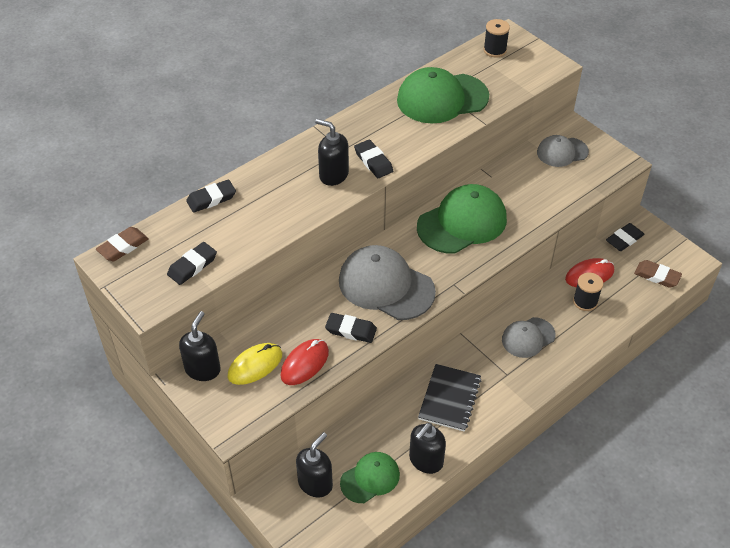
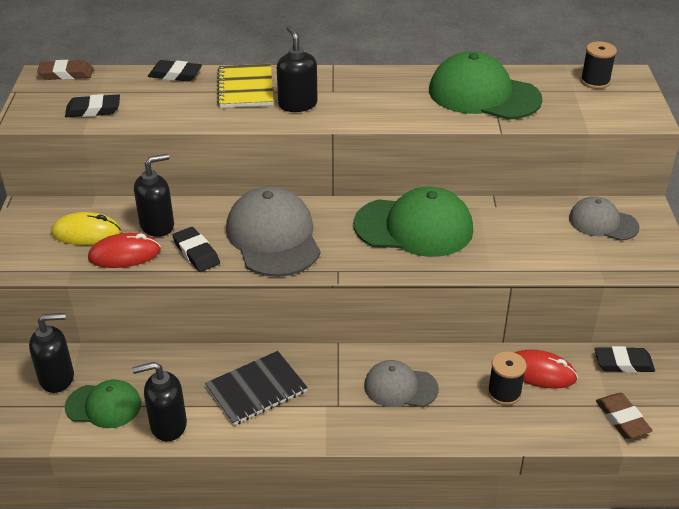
camera: 40 degrees right, 10 degrees down
(203, 369) = (46, 212): black soap dispenser -> black soap dispenser (157, 226)
(279, 181) = (246, 88): none -> yellow notebook
(373, 161) = (347, 111): black eraser -> none

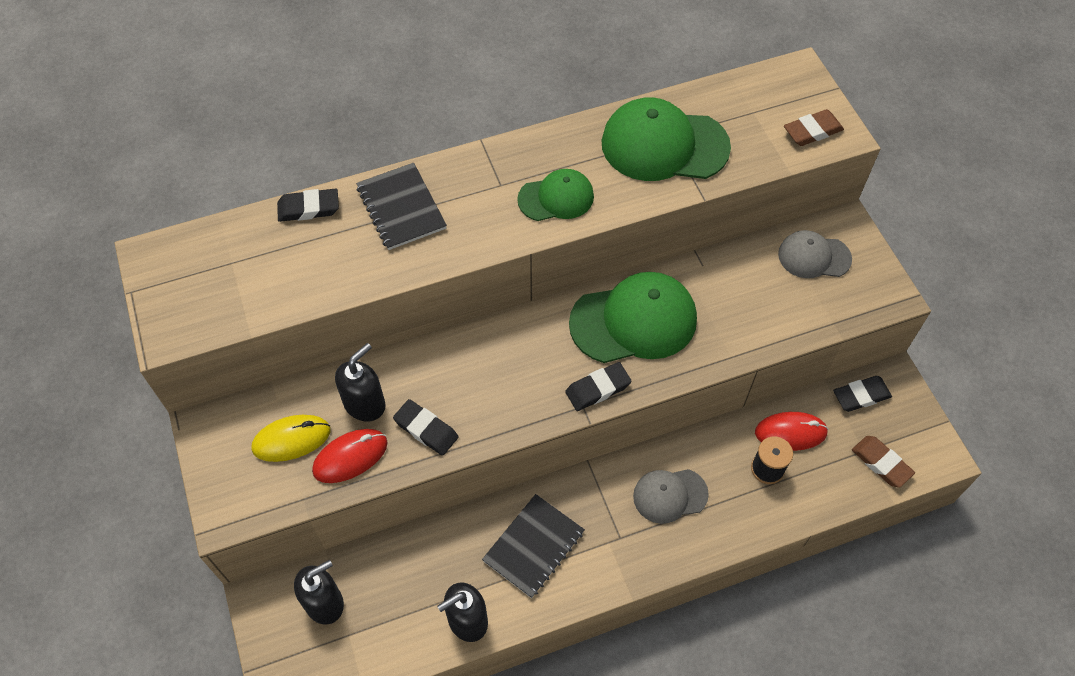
camera: 20 degrees left, 20 degrees up
(66, 74) = (176, 244): brown eraser -> brown eraser (812, 131)
(93, 110) = (243, 296): black eraser -> black eraser (598, 389)
(104, 405) = (391, 620): green cap -> green cap (556, 198)
(246, 88) = (401, 208): yellow notebook -> black notebook
(273, 237) = (496, 381): grey cap -> none
(297, 104) = (472, 218): black soap dispenser -> none
(595, 81) = (769, 91): black spool -> none

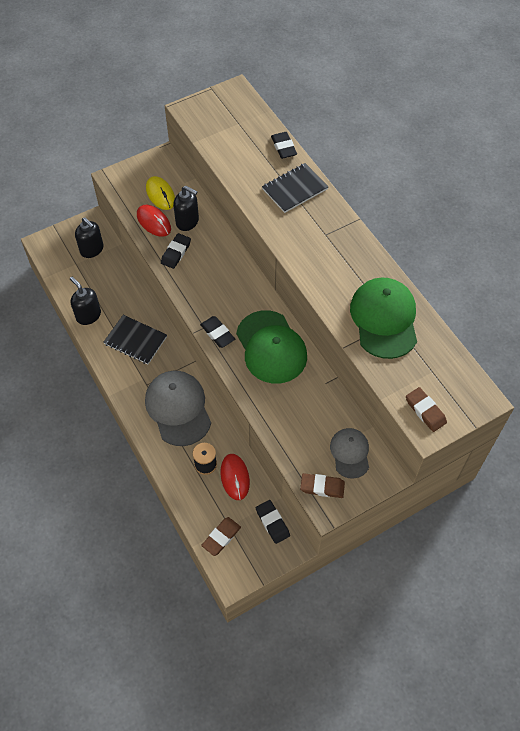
camera: 80 degrees right, 0 degrees up
(556, 198) = (322, 264): green cap -> none
(670, 495) = (178, 408): grey cap -> grey cap, size x1.72
(862, 297) = (322, 487): none -> brown eraser

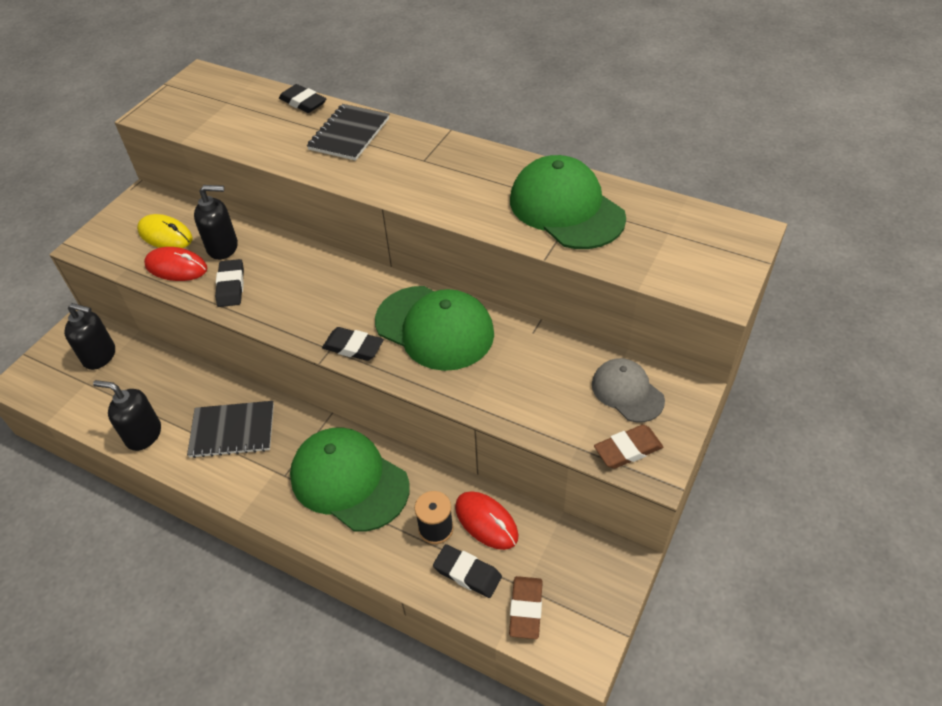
camera: 30 degrees left, 10 degrees down
(178, 408) = (349, 481): grey cap -> green cap
(272, 522) = (577, 548): black eraser -> black eraser (467, 573)
(425, 411) = (699, 275): brown eraser -> none

